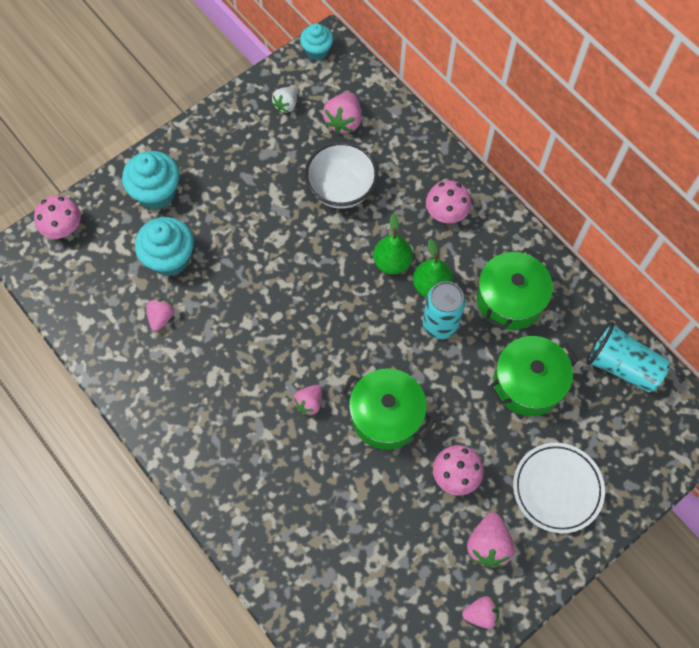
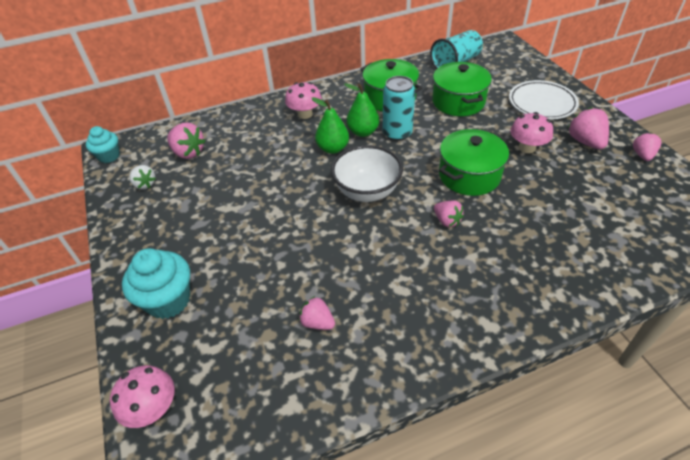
camera: 70 degrees left, 20 degrees down
(170, 259) = (252, 302): turquoise cupcake -> none
(341, 189) = (250, 165): white bowl -> white bowl (367, 191)
(488, 545) = (585, 142): pink strawberry -> pink strawberry turned 135 degrees counterclockwise

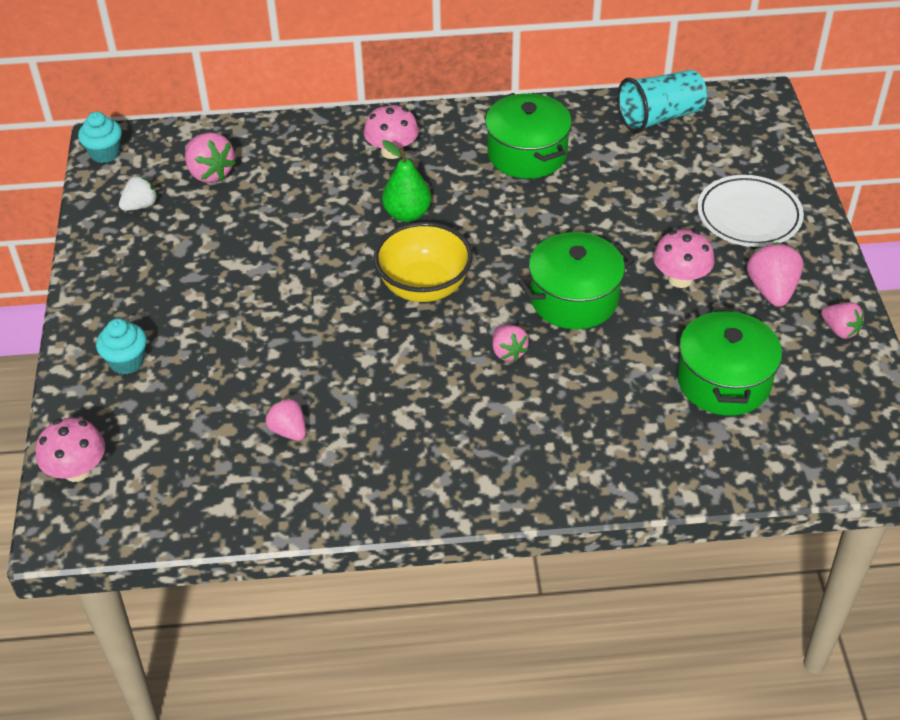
camera: 15 degrees right, 0 degrees up
(145, 184) = (140, 206): white strawberry -> white strawberry turned 105 degrees counterclockwise
(168, 300) = (127, 361): turquoise cupcake -> turquoise cupcake, size x0.63
(363, 132) = (461, 199): green pear -> none
(367, 191) = (424, 287): white bowl -> yellow bowl
(397, 133) = (508, 212): turquoise can -> none
(458, 102) = (625, 184): green pot -> green pot (723, 381)
(642, 155) = (840, 330): pink strawberry -> pink strawberry turned 105 degrees clockwise

